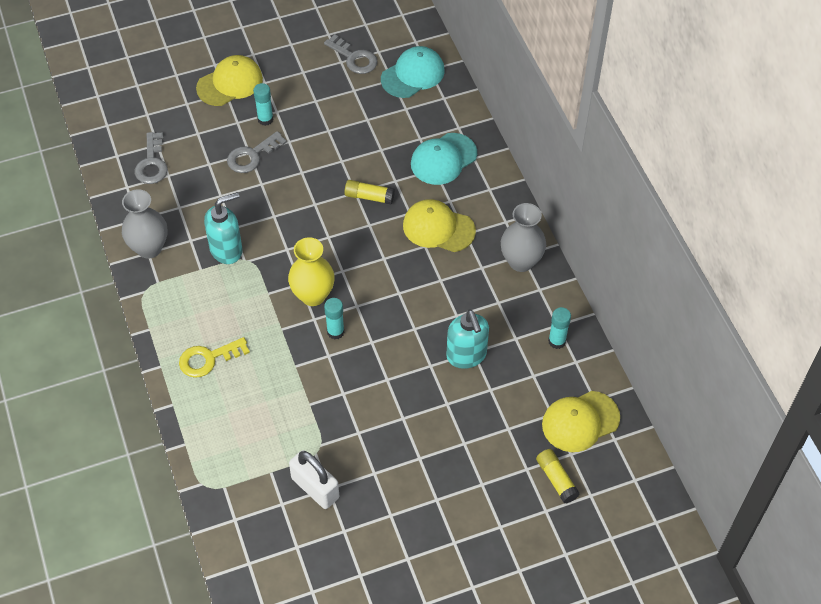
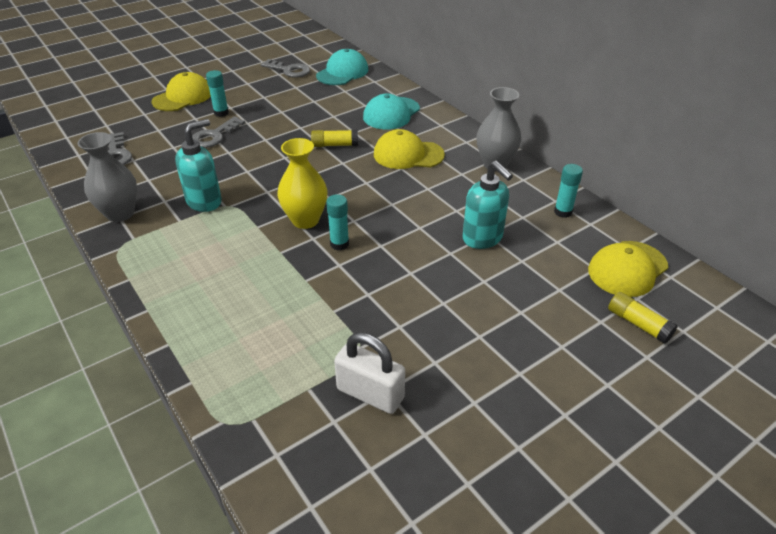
camera: 15 degrees left, 15 degrees down
(208, 359) = (203, 292): yellow key -> none

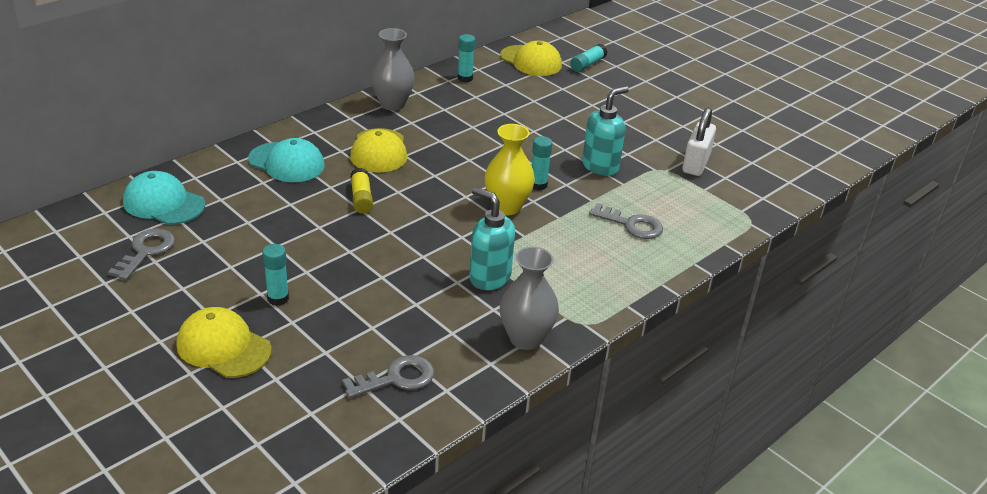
camera: 100 degrees left, 5 degrees down
(214, 136) = (342, 294): grey key -> grey key (632, 225)
(483, 238) = (510, 115): turquoise soap dispenser -> turquoise soap dispenser (600, 166)
(638, 324) = (587, 64): yellow glue stick -> turquoise glue stick

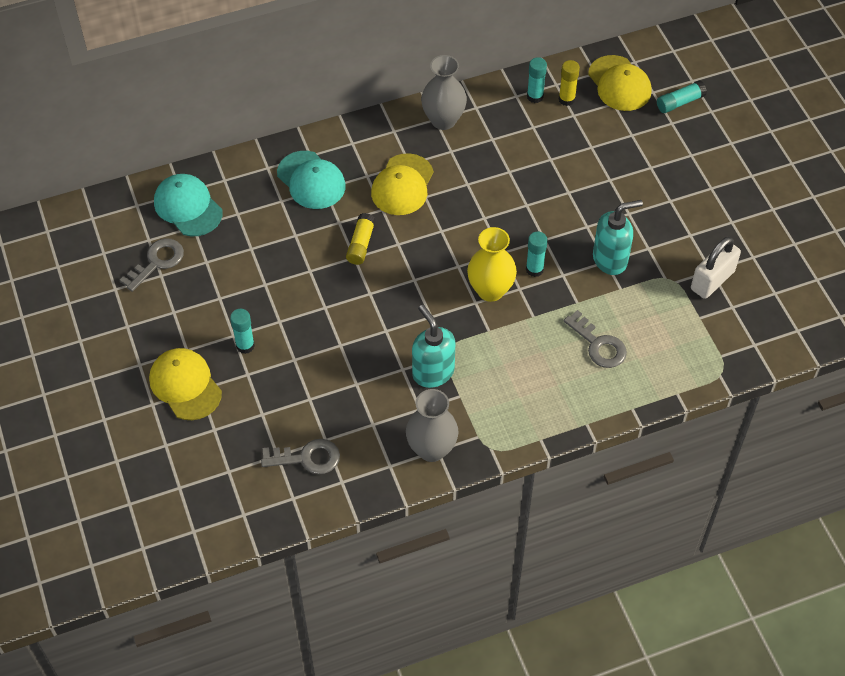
camera: 25 degrees right, 20 degrees up
(493, 76) = (566, 99): none -> yellow glue stick

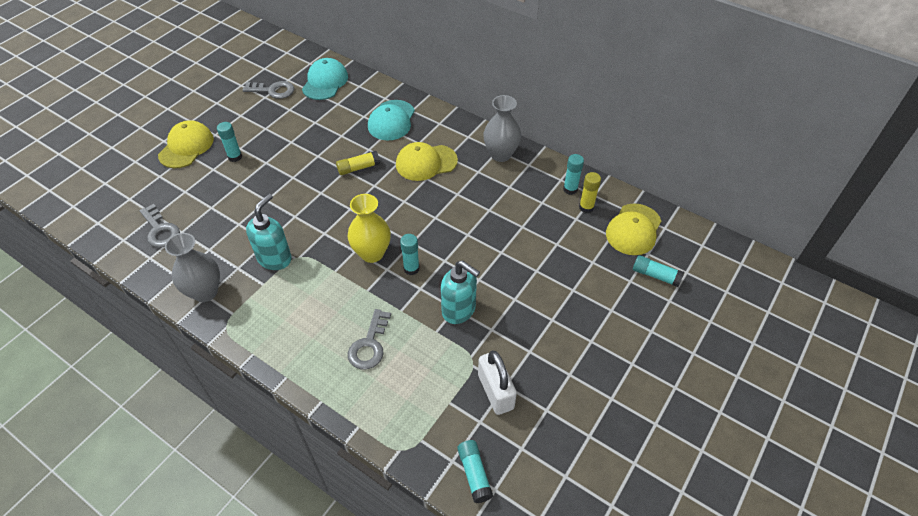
camera: 55 degrees right, 5 degrees down
(712, 280) = (495, 391): white padlock -> white padlock turned 60 degrees clockwise
(776, 336) = (474, 474): none -> turquoise glue stick

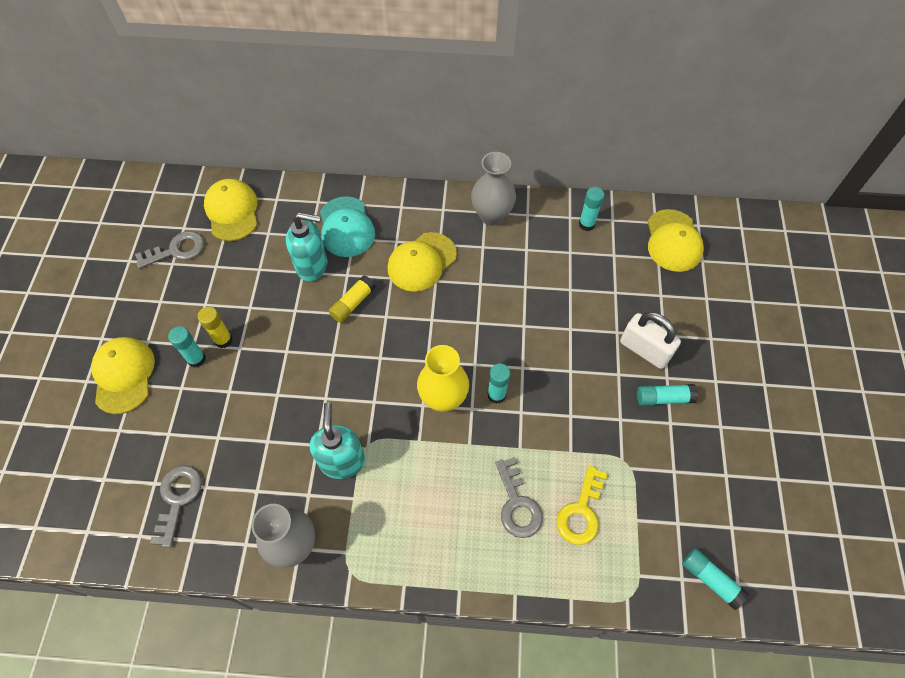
camera: 30 degrees left, 10 degrees up
(160, 230) = (177, 499): grey key -> grey key turned 105 degrees counterclockwise
(325, 82) = (232, 211): turquoise cap -> yellow cap
(411, 374) = (581, 512): none -> yellow key
(459, 310) = (576, 415): turquoise soap dispenser -> turquoise soap dispenser (312, 266)
(495, 391) = (670, 483): white padlock -> white padlock (644, 350)
(586, 207) = (615, 237): yellow glue stick -> yellow glue stick (223, 340)
(656, 275) = (724, 281): turquoise glue stick -> turquoise glue stick (663, 398)

